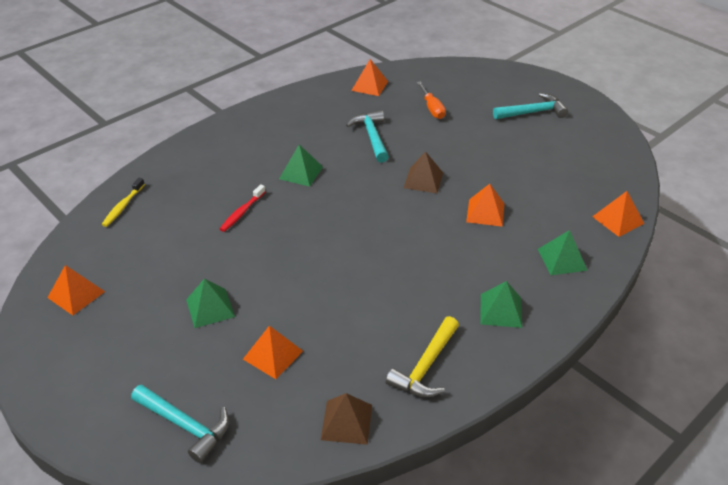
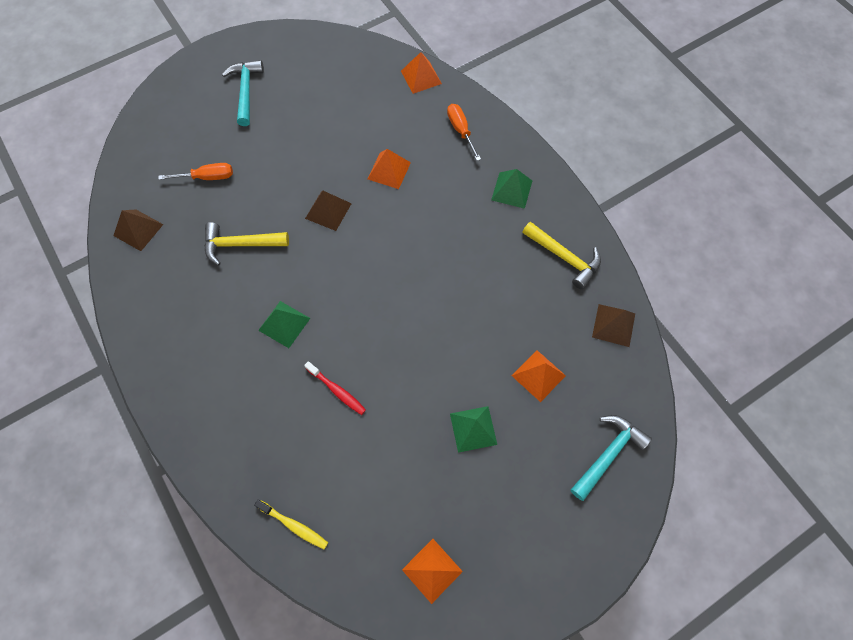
camera: 80 degrees left, 25 degrees up
(369, 86) = (138, 230): orange pyramid -> brown pyramid
(372, 137) = (241, 244): turquoise hammer -> yellow hammer
(562, 259) = (461, 131): green pyramid -> orange screwdriver

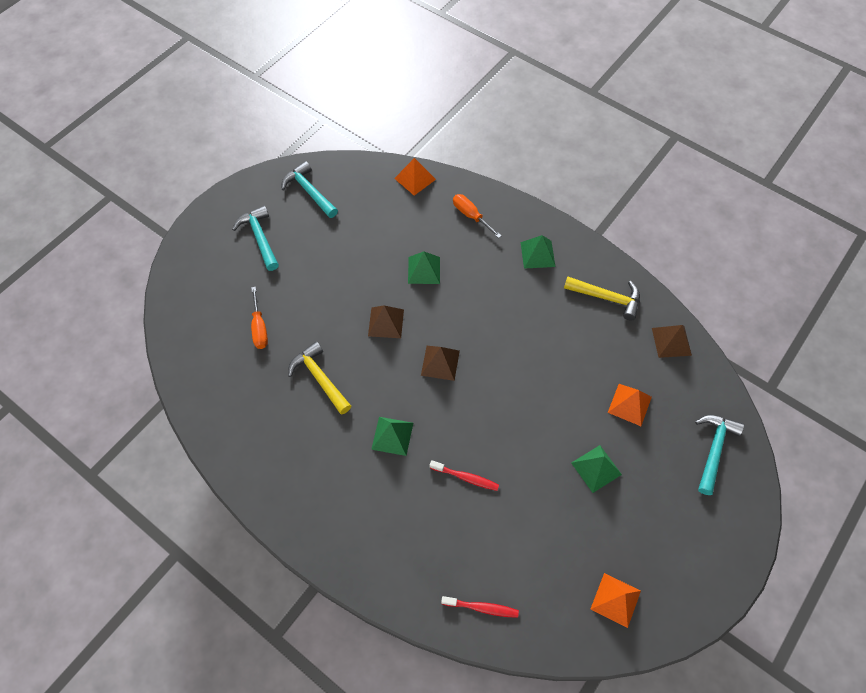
camera: 20 degrees left, 5 degrees down
(138, 230) = (216, 396): brown pyramid -> brown pyramid (440, 363)
(207, 177) = (259, 327): orange screwdriver -> orange screwdriver turned 105 degrees clockwise
(241, 244) = (320, 378): yellow hammer -> yellow hammer turned 75 degrees clockwise
(294, 525) = (482, 607): yellow toothbrush -> red toothbrush
(312, 60) = (309, 192): none -> turquoise hammer
(389, 170) = (424, 270): orange pyramid -> green pyramid

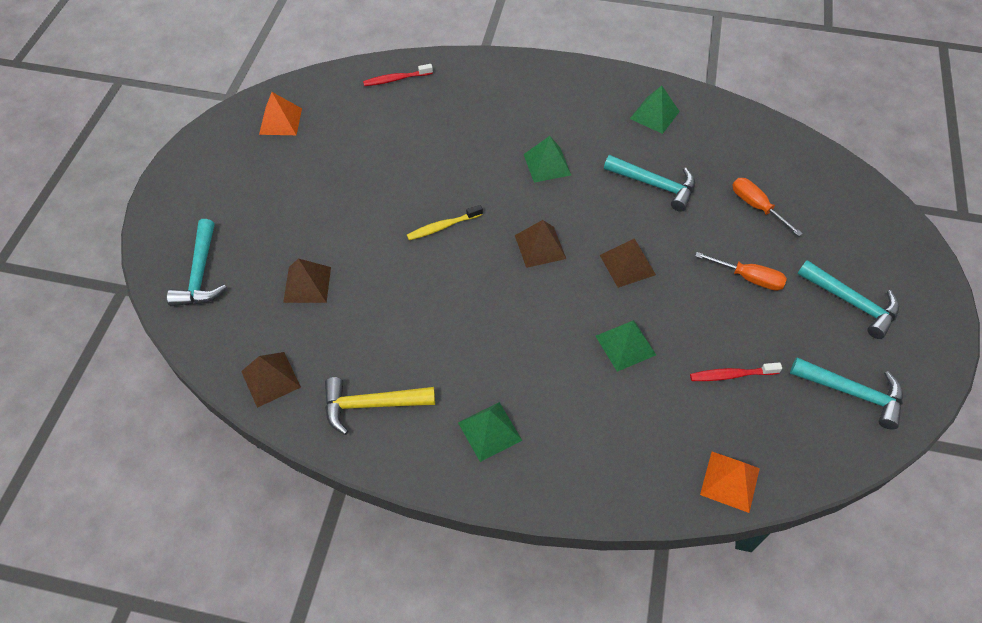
camera: 155 degrees right, 5 degrees down
(320, 378) = (654, 185): yellow hammer -> turquoise hammer
(466, 477) = (456, 158): red toothbrush -> red toothbrush (731, 375)
(471, 216) = (611, 453): orange screwdriver -> orange screwdriver (748, 278)
(506, 412) = (442, 227): none -> yellow toothbrush
(596, 468) = (327, 210): green pyramid -> green pyramid (654, 115)
(629, 404) = (307, 284): orange pyramid -> brown pyramid

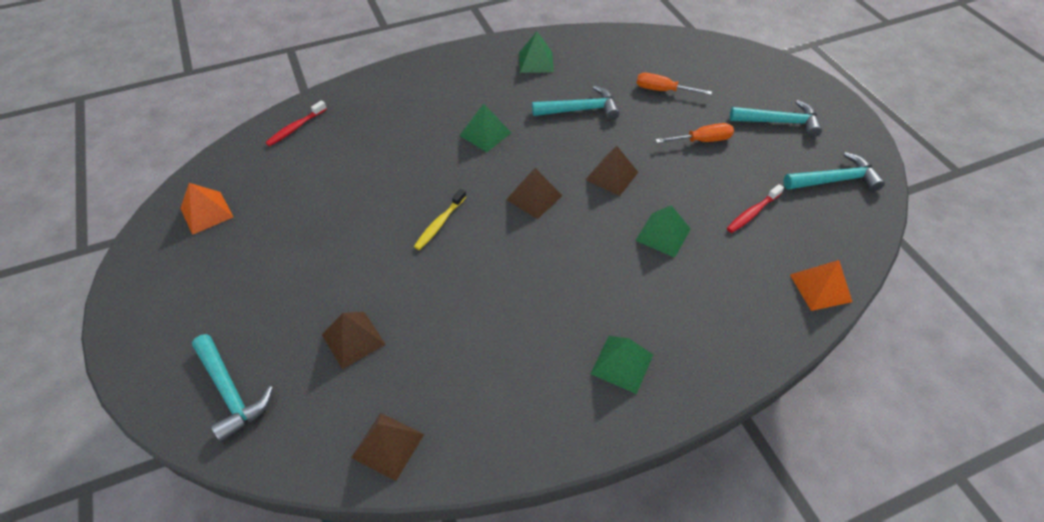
camera: 35 degrees left, 5 degrees down
(372, 405) = (504, 407): yellow hammer -> none

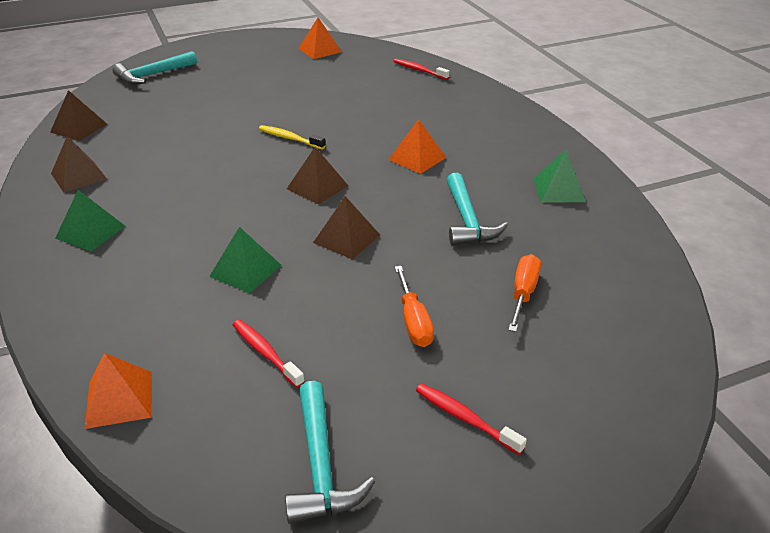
camera: 90 degrees right, 15 degrees down
(353, 339) = (177, 110): brown pyramid -> brown pyramid (79, 176)
(485, 134) = (417, 158): green pyramid -> orange pyramid
(779, 122) = (465, 418): turquoise hammer -> red toothbrush

